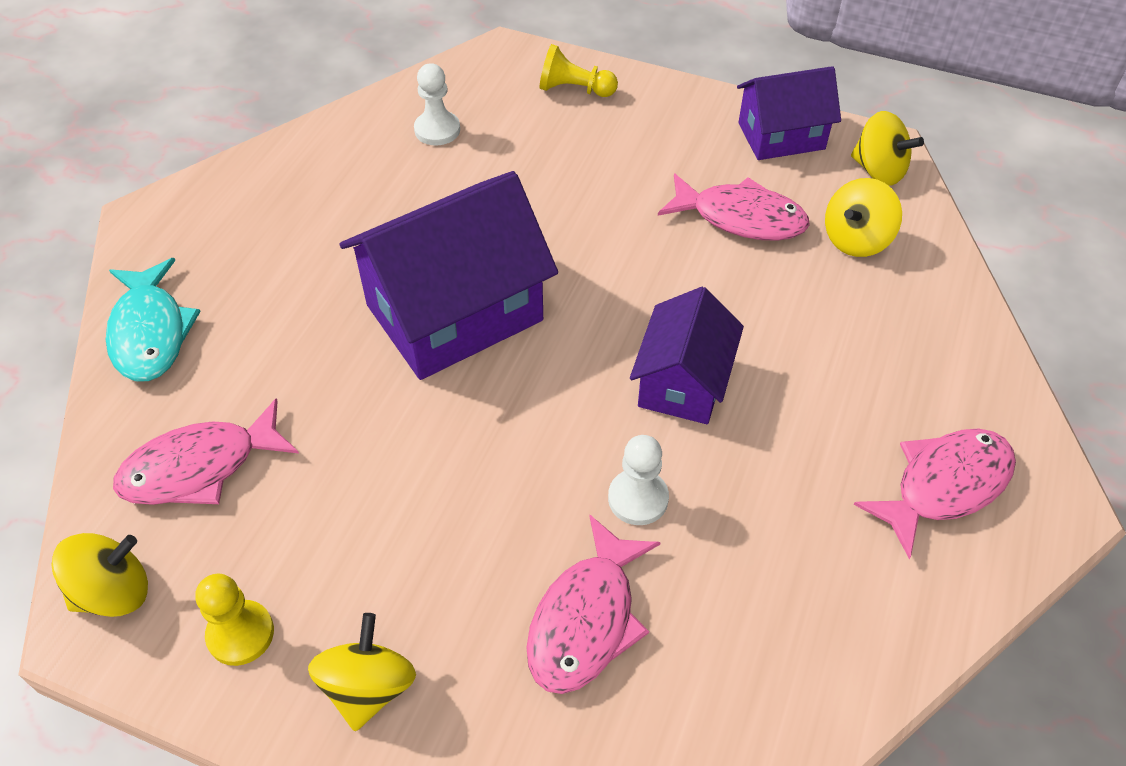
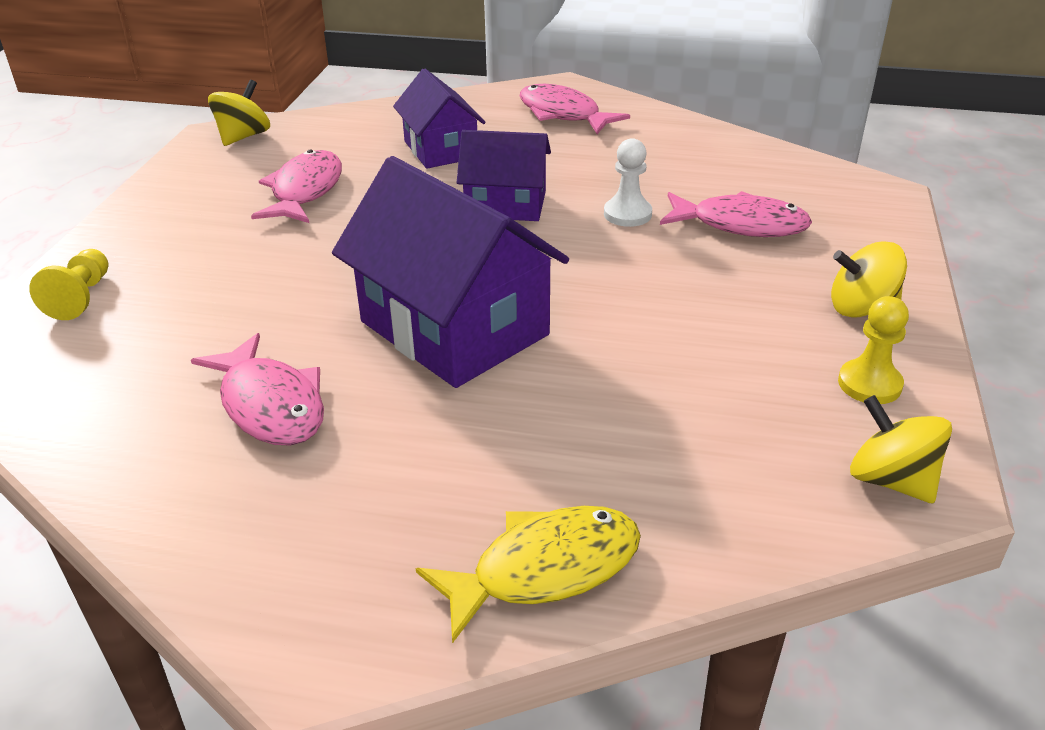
camera: 100 degrees left, 15 degrees down
(150, 332) = (544, 569): turquoise fish -> yellow fish
(200, 467) = (719, 460): pink fish -> pink fish (270, 405)
(437, 130) = (140, 390): white pawn -> none
(781, 136) = (189, 178): purple house -> purple house (440, 149)
(856, 239) = (330, 144): yellow spinning top -> none

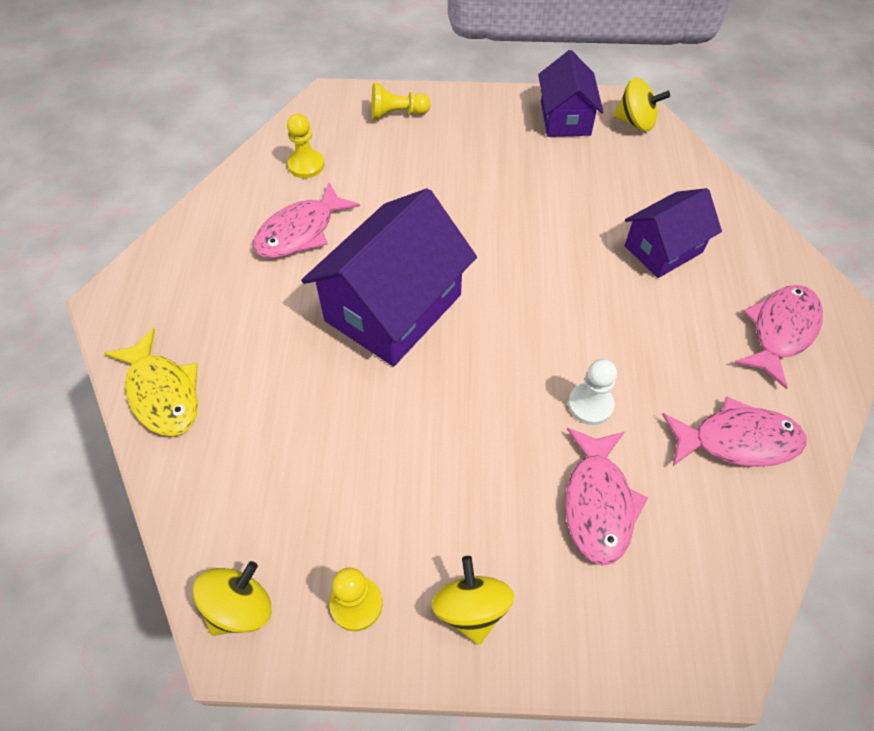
camera: 80 degrees right, 20 degrees up
(125, 393) = (306, 165): none -> yellow pawn
(305, 191) = (561, 180): pink fish -> pink fish (737, 440)
(505, 204) = (579, 311): purple house -> purple house (565, 118)

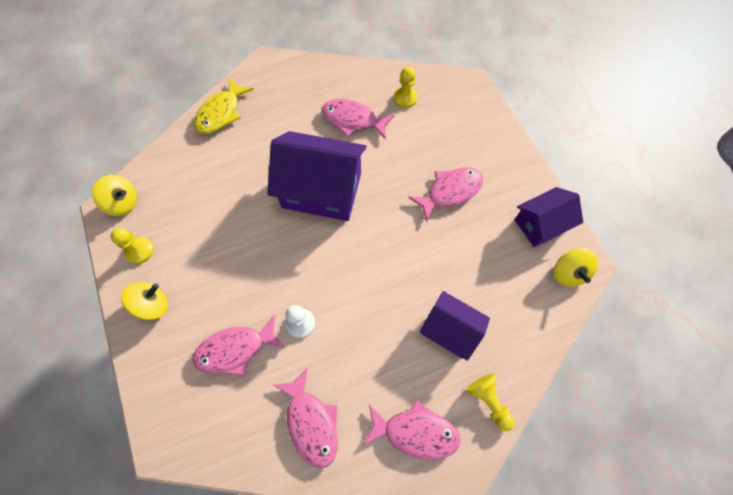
camera: 65 degrees right, 10 degrees up
(397, 114) = (478, 124): yellow pawn -> yellow pawn (488, 401)
(477, 176) = (450, 192): none -> pink fish

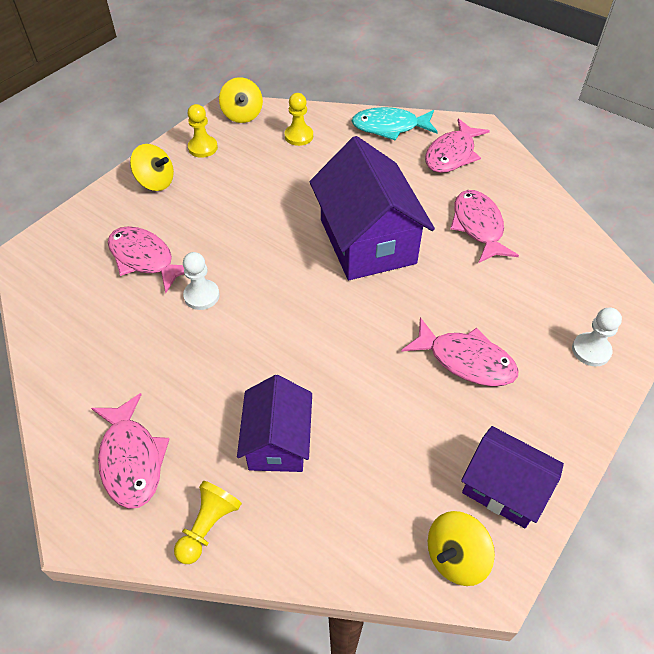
camera: 60 degrees right, 15 degrees down
(221, 113) = (390, 127): yellow fish -> turquoise fish
(311, 422) = (98, 355): pink fish -> pink fish (452, 154)
(405, 98) = (554, 258): yellow pawn -> yellow pawn (299, 136)
(479, 126) = (591, 350): none -> white pawn

